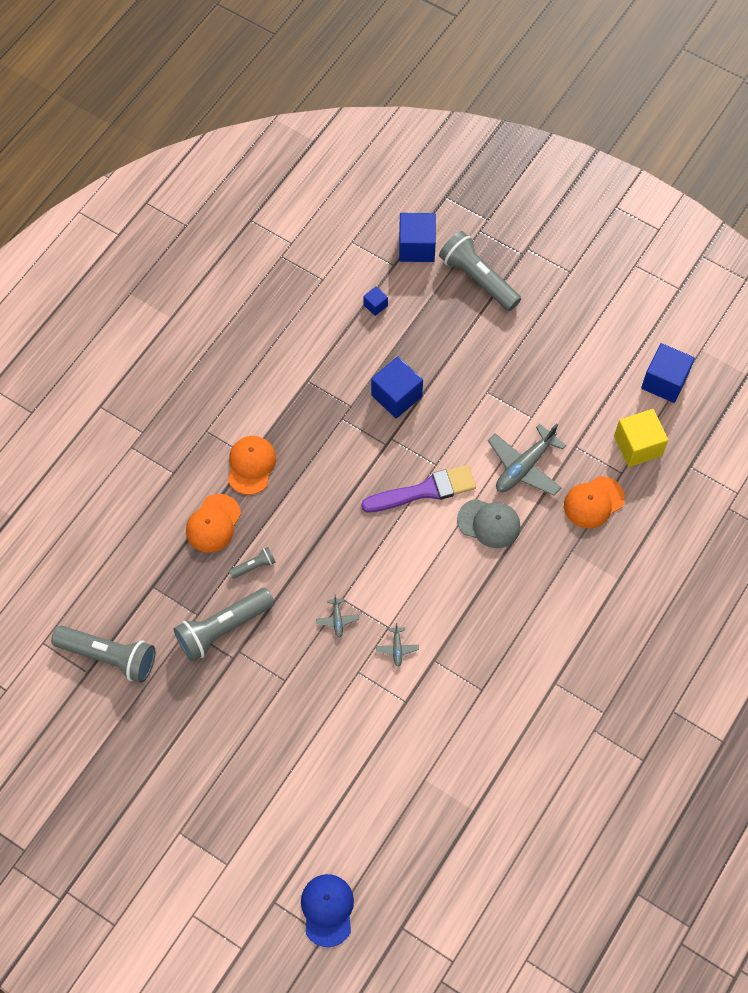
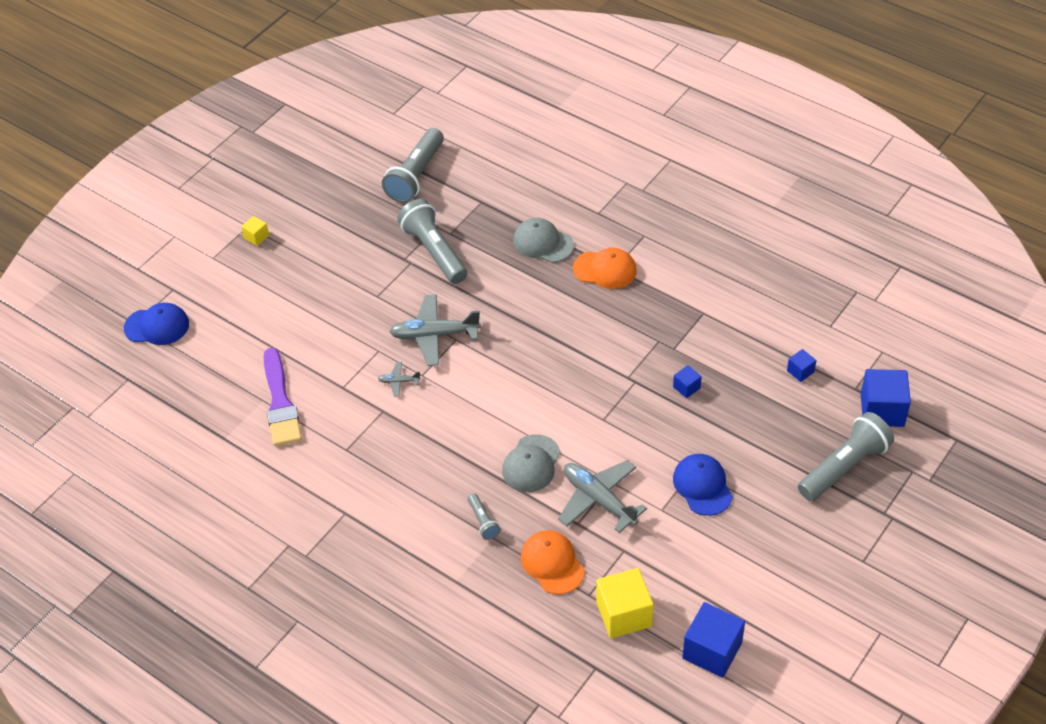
camera: 95 degrees right, 15 degrees down
(196, 820) = (256, 237): none -> yellow cube
(213, 523) = (543, 243): orange cap -> grey cap
(254, 566) = (496, 273): grey flashlight -> grey flashlight (483, 521)
(337, 619) = (434, 335): grey plane -> grey plane, size x2.17
(396, 396) = (686, 387): blue cube -> blue cube, size x0.49
(424, 491) = (572, 408): purple brush -> purple brush (280, 402)
(504, 385) = (702, 486): none -> blue cap

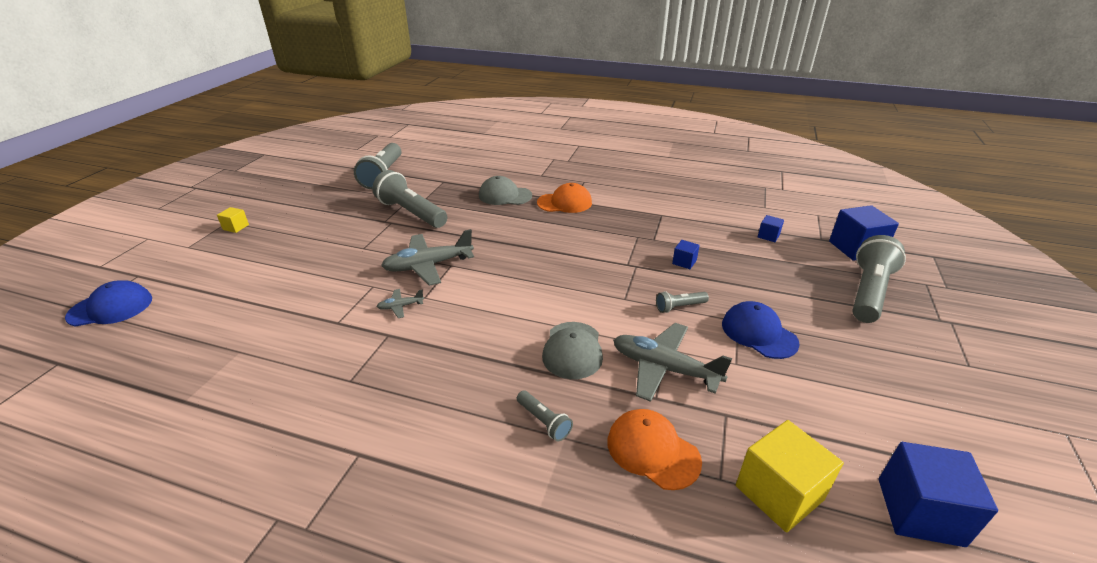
camera: 20 degrees left, 15 degrees down
(280, 402) = (261, 350): purple brush -> none
(649, 441) = (679, 307): none -> grey flashlight

